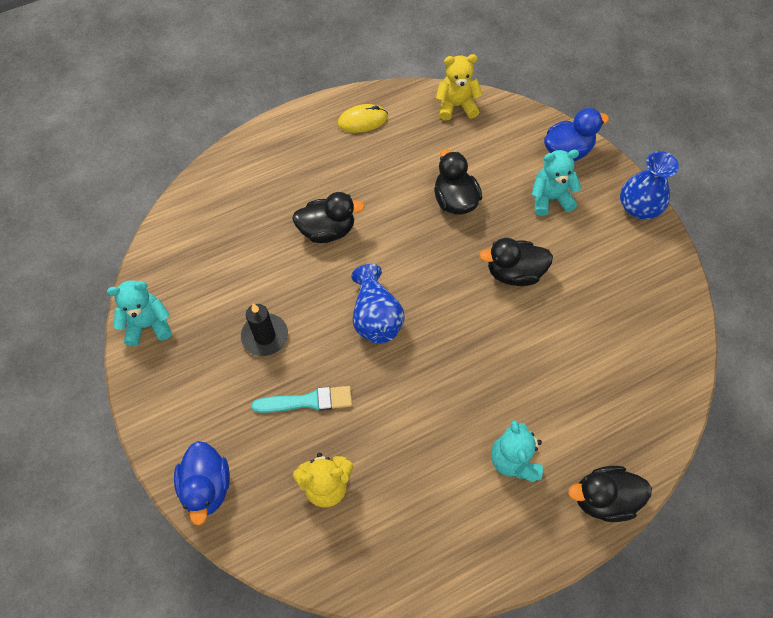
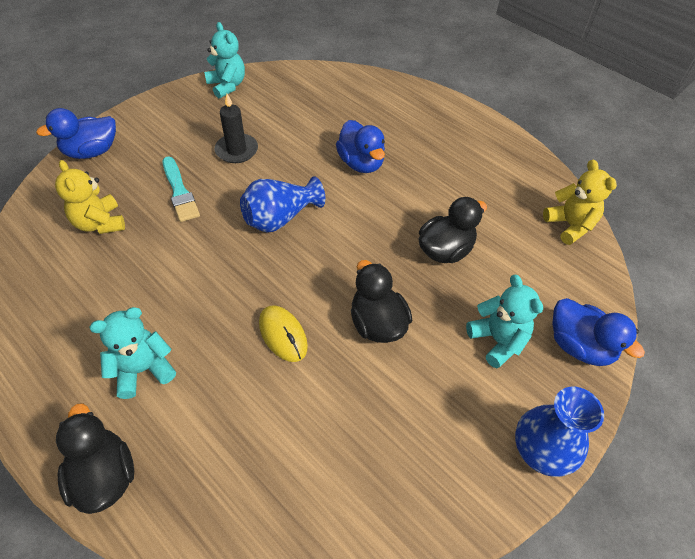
camera: 70 degrees right, 10 degrees down
(327, 230) = (361, 163): black duck -> blue duck
(362, 121) = (500, 158): yellow mouse -> yellow mouse (283, 335)

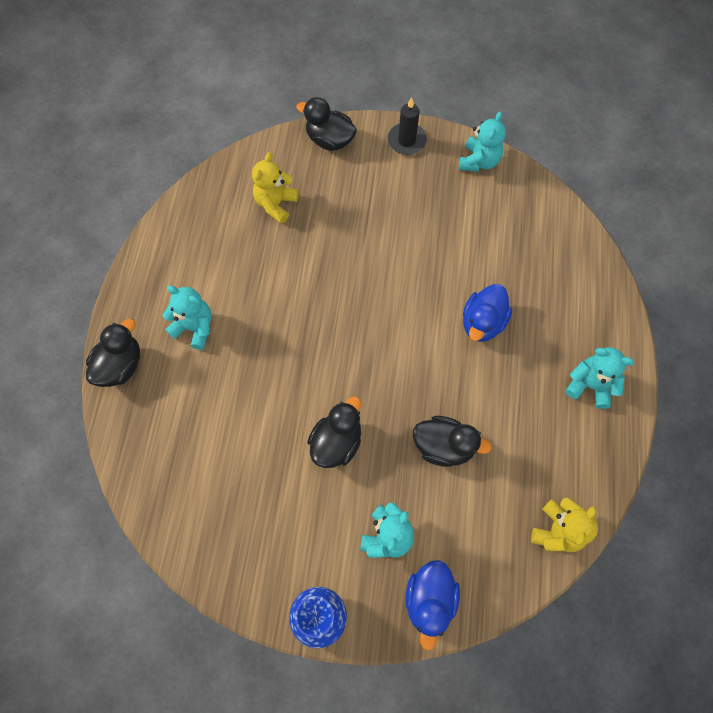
camera: 55 degrees right, 15 degrees up
(91, 152) = (329, 140): blue duck -> black duck
(179, 192) = (343, 226): turquoise brush -> none
(236, 150) = (415, 227): black candle -> black candle (406, 141)
(280, 218) = (376, 309): blue vase -> none
(283, 335) = (280, 388): yellow mouse -> none
(466, 139) = (590, 385): none -> turquoise teddy bear

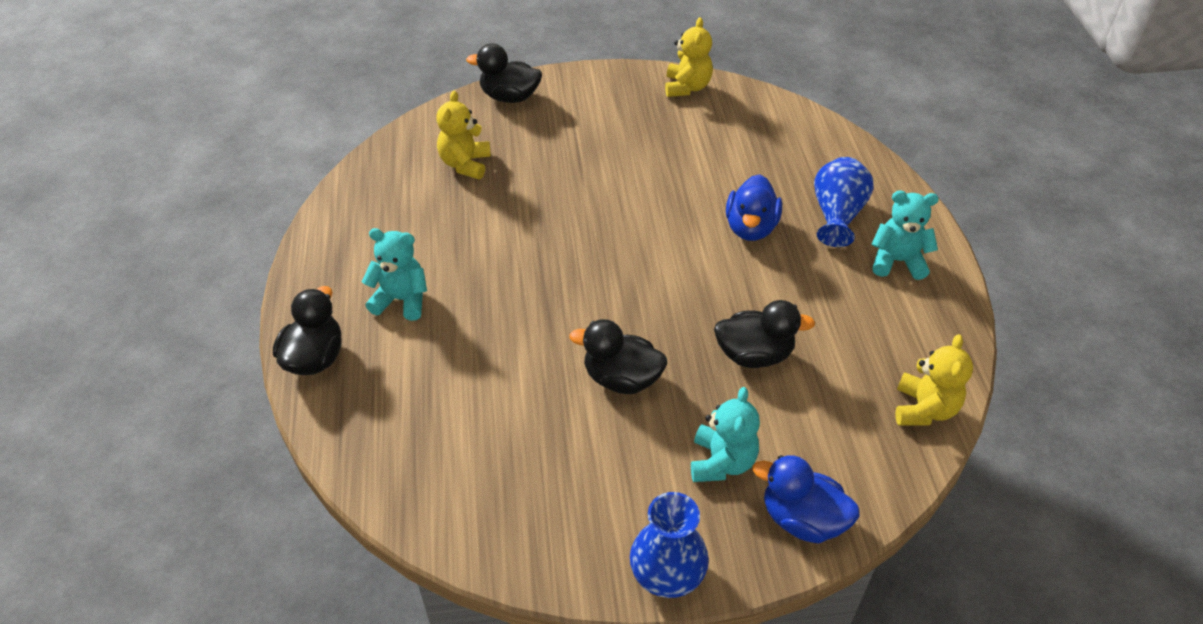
camera: 15 degrees left, 20 degrees down
(336, 442) = (621, 379): black duck -> black duck turned 90 degrees counterclockwise
(406, 141) = (599, 83): black candle -> none
(429, 601) = (802, 519): blue duck -> blue duck turned 120 degrees clockwise
(479, 161) = (687, 87): turquoise teddy bear -> yellow teddy bear
(557, 327) = (837, 216): none -> blue vase

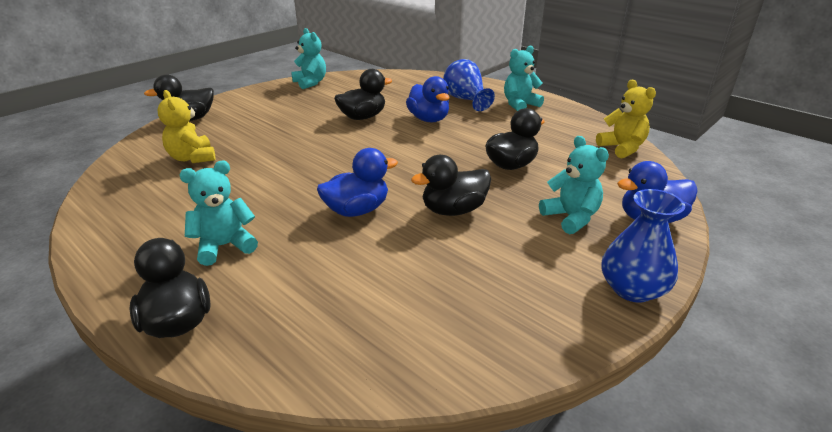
camera: 40 degrees left, 15 degrees down
(538, 323) = (357, 210): none -> blue duck
(681, 184) = (362, 117): none -> black duck
(687, 87) = (310, 83): yellow teddy bear -> turquoise teddy bear

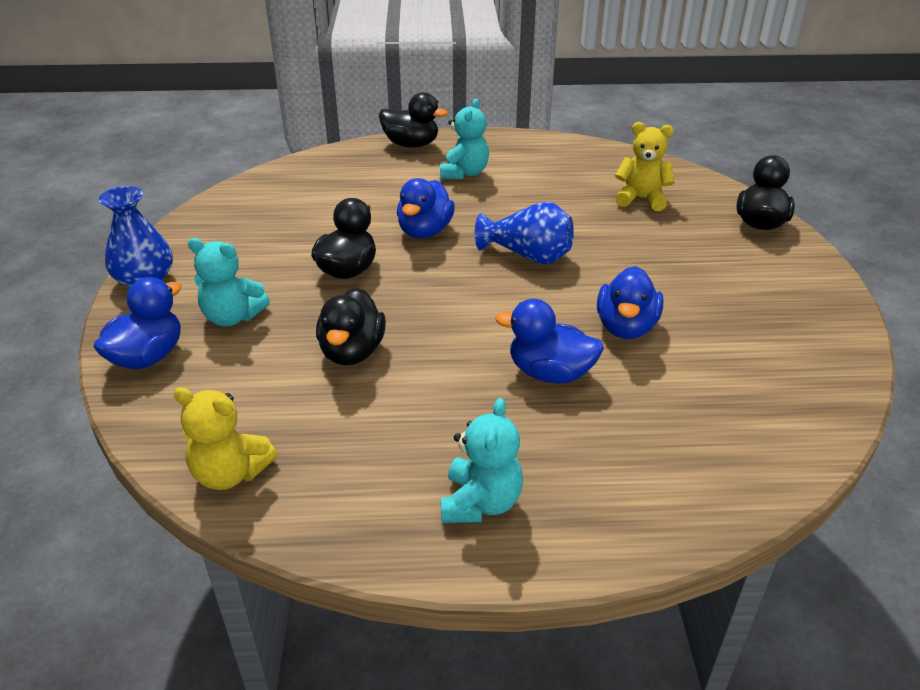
camera: 135 degrees right, 5 degrees up
(310, 83) = (830, 349): turquoise teddy bear -> none
(362, 117) = (626, 327): black duck -> blue duck
(465, 100) = (574, 456): blue vase -> blue vase (528, 256)

